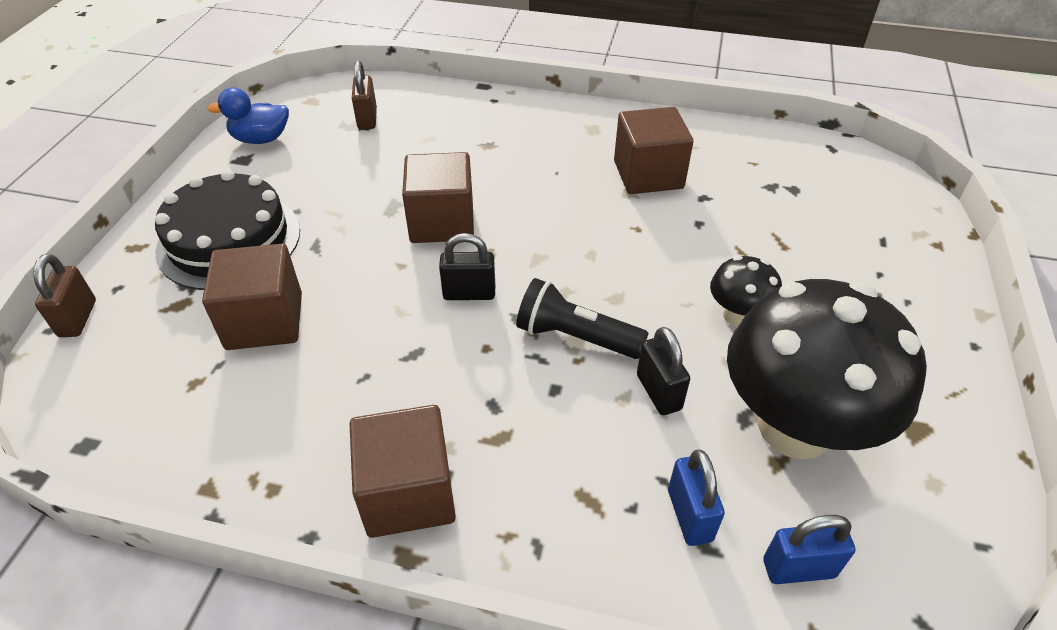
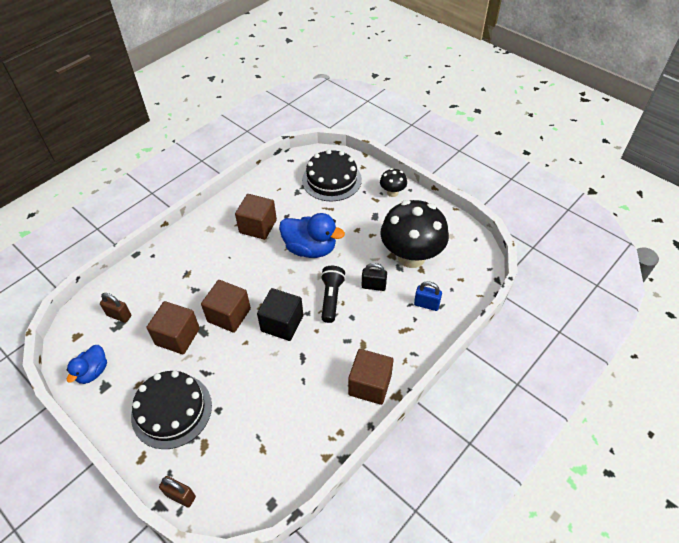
camera: 60 degrees left, 5 degrees up
(264, 321) = (243, 409): brown cube -> brown cube (177, 336)
(469, 293) = (282, 323): black padlock -> black cube
(575, 337) = (331, 298): black flashlight -> black flashlight turned 135 degrees clockwise
(663, 258) = (310, 249): none -> blue duck
(737, 316) = (355, 243): black mushroom -> black mushroom (392, 192)
(798, 568) = (459, 287): blue padlock -> none
(852, 216) = (331, 180): none -> black cake

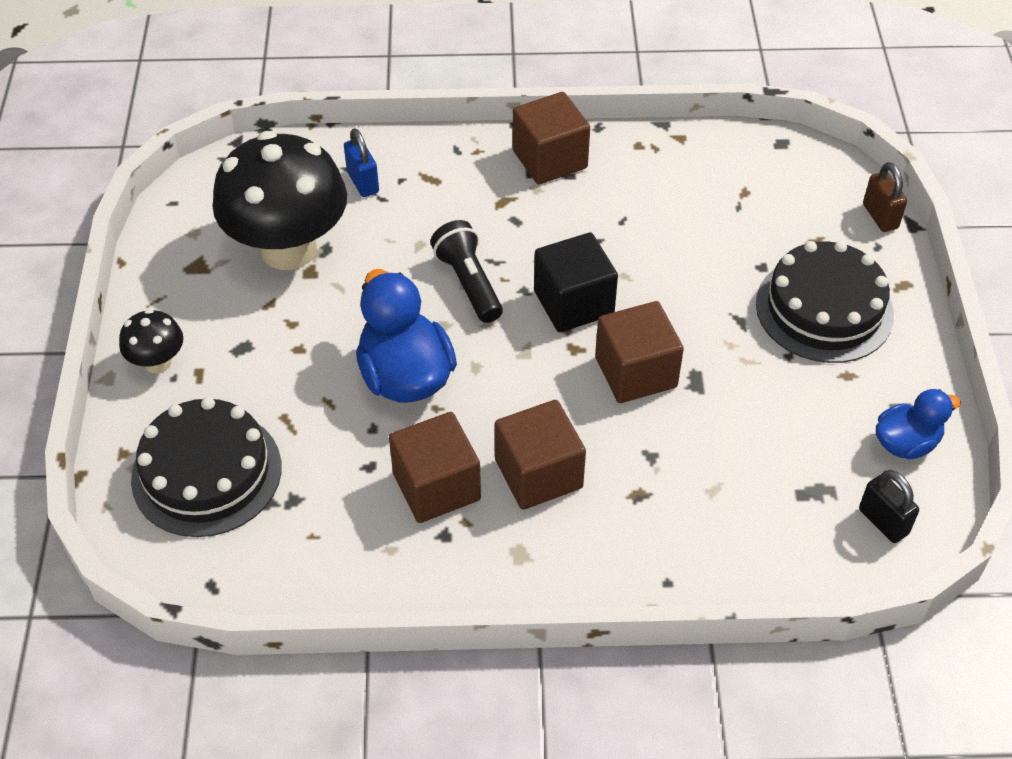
camera: 135 degrees left, 0 degrees up
(119, 315) = (807, 506): brown padlock -> none
(177, 336) = (739, 399): brown cube -> brown cube (538, 474)
(331, 298) = (468, 283): black flashlight -> black flashlight turned 105 degrees clockwise
(373, 286) = (393, 253): black padlock -> black padlock (883, 522)

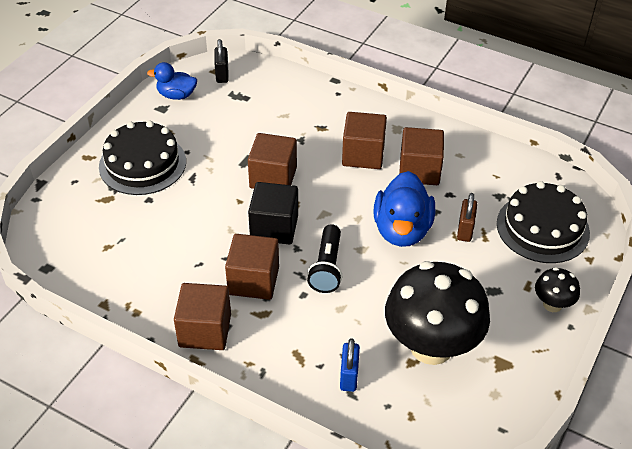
camera: 150 degrees left, 5 degrees down
(543, 230) = (253, 281): none -> brown cube
(880, 216) = (51, 196): brown padlock -> brown padlock (465, 230)

